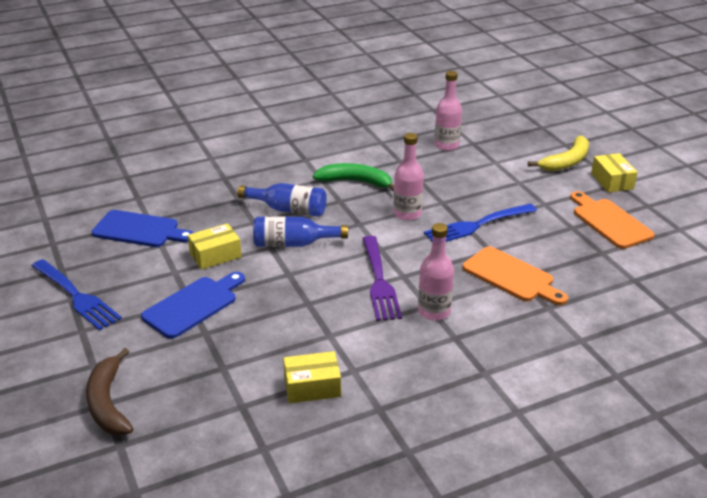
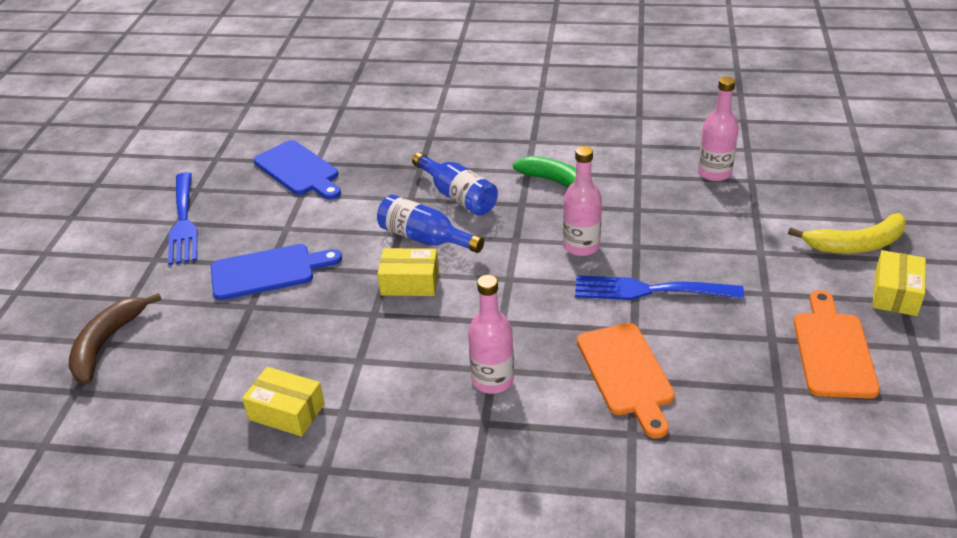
camera: 35 degrees right, 5 degrees up
(215, 255) = (339, 223): yellow box -> yellow box (410, 282)
(379, 281) = (469, 318): purple fork -> none

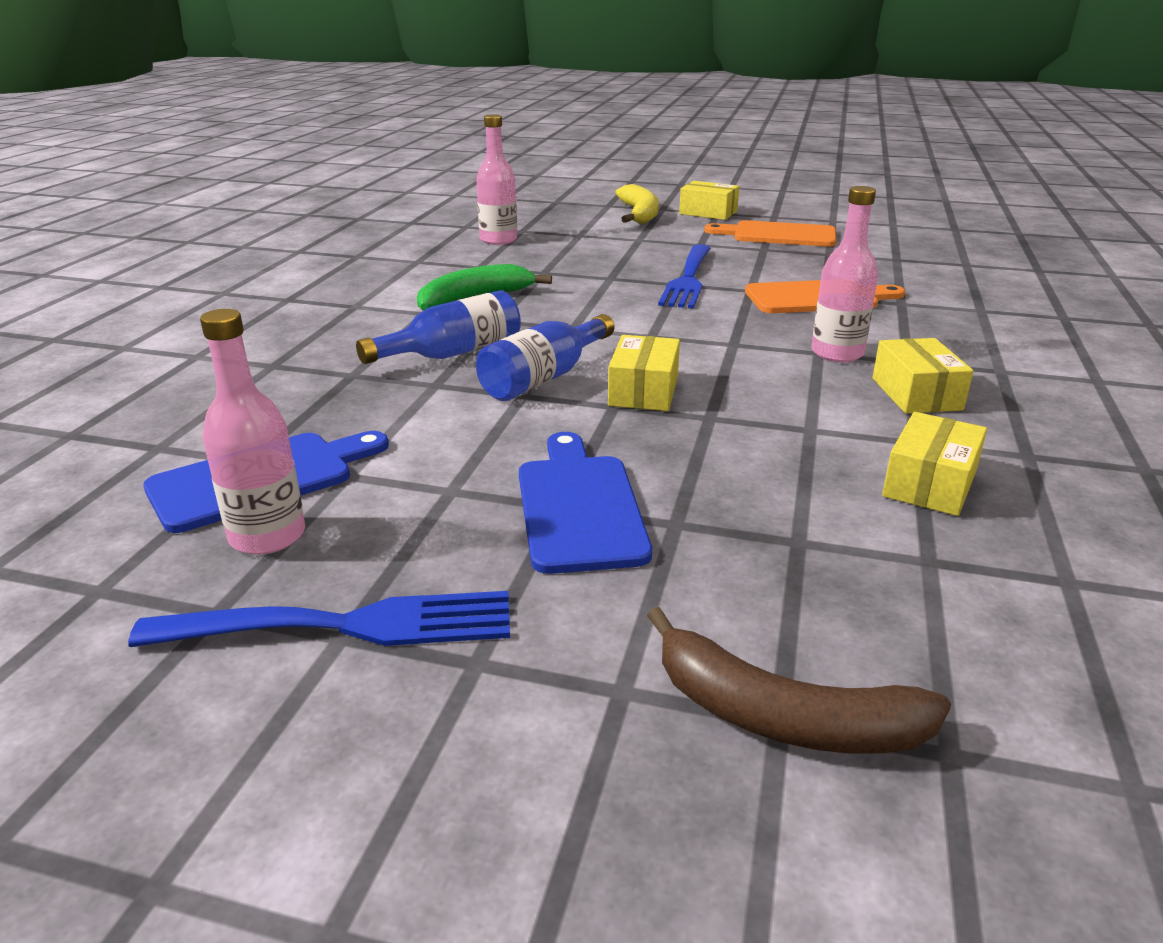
camera: 85 degrees left, 10 degrees down
(420, 420) = (916, 394): none -> yellow box
(581, 246) = (601, 299): pink bottle -> pink bottle (267, 536)

